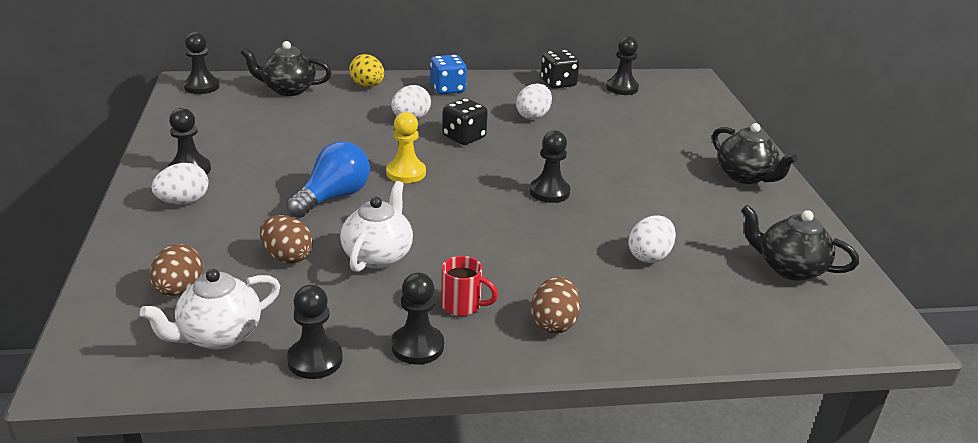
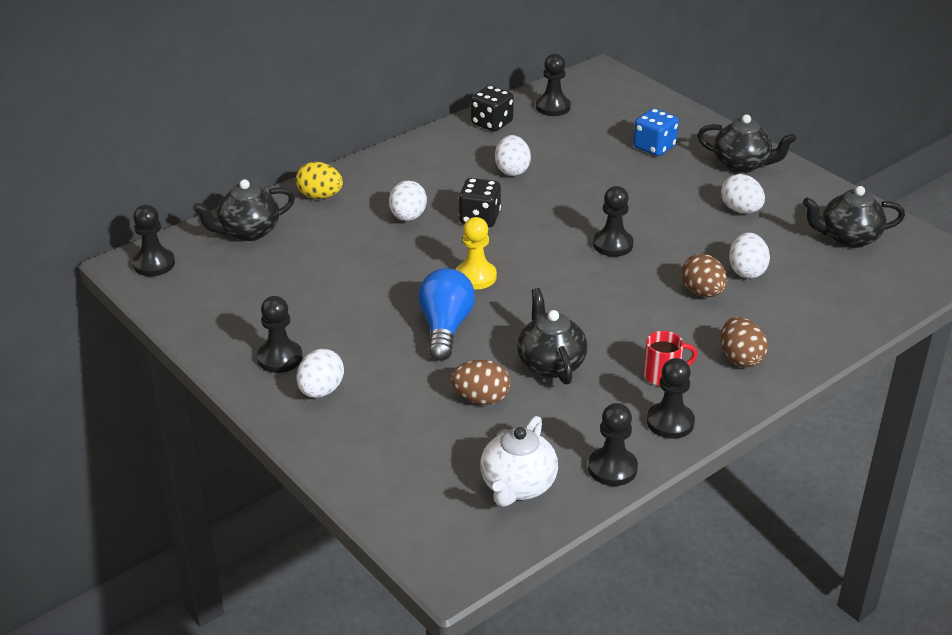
camera: 30 degrees left, 5 degrees up
(179, 290) = (434, 467): brown egg -> brown egg (702, 292)
(378, 255) = (550, 364): white teapot -> black teapot
(447, 89) = (400, 170): blue dice -> blue dice (654, 147)
(702, 208) = (741, 210): none -> white egg

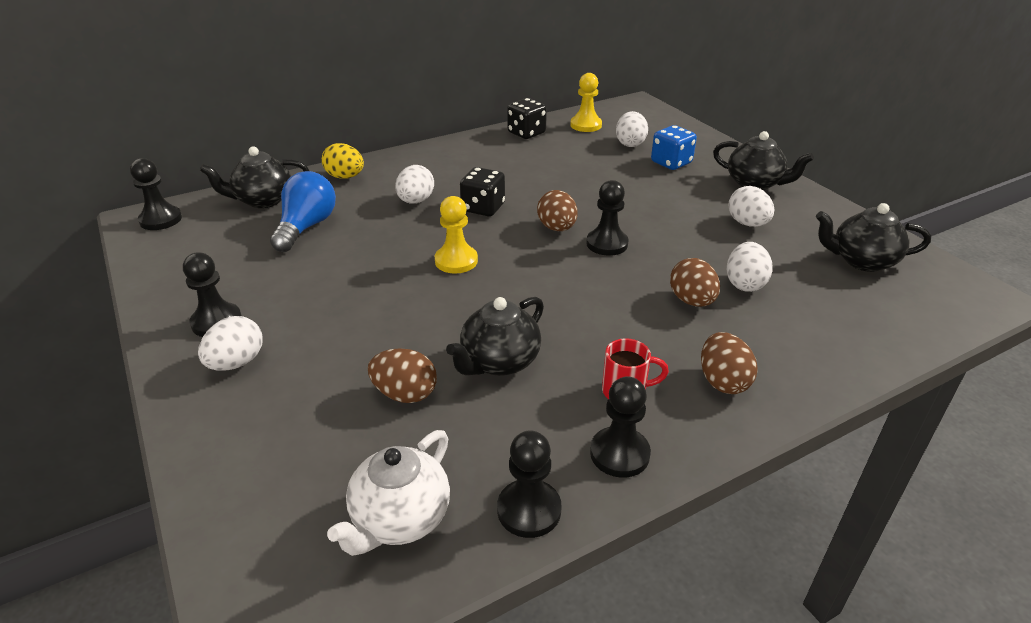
camera: 10 degrees right, 0 degrees up
(445, 328) = (402, 309): blue light bulb -> blue light bulb (306, 227)
(512, 170) = (530, 171): white egg -> white egg (630, 143)
(550, 364) = (499, 362): black teapot -> black teapot turned 135 degrees counterclockwise
(553, 107) = (586, 125): black pawn -> yellow pawn
(560, 233) = (557, 228): none -> brown egg

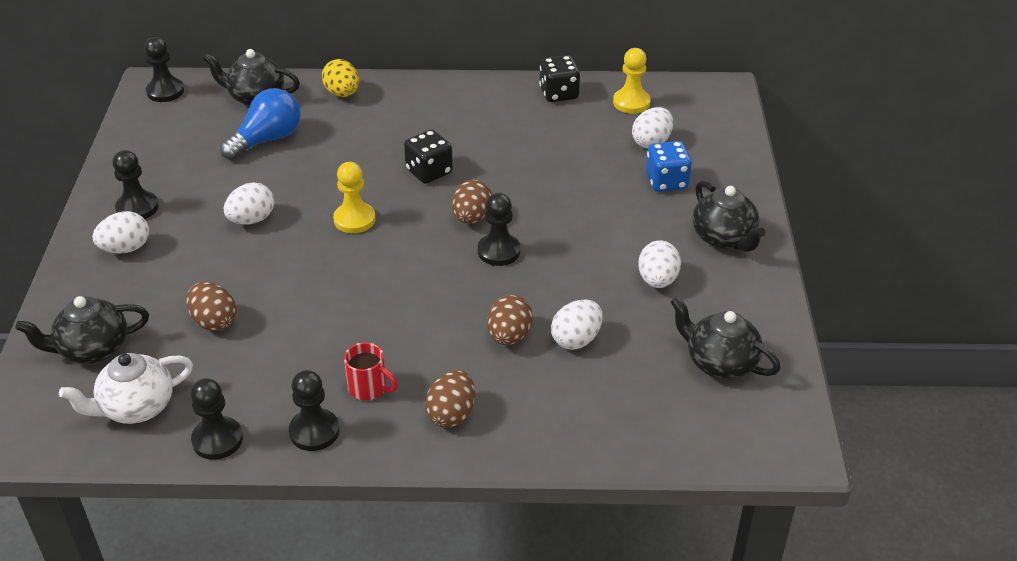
camera: 30 degrees right, 5 degrees up
(415, 201) = (378, 143): white egg -> white egg (252, 219)
(499, 362) = (301, 324): black teapot -> black teapot (93, 349)

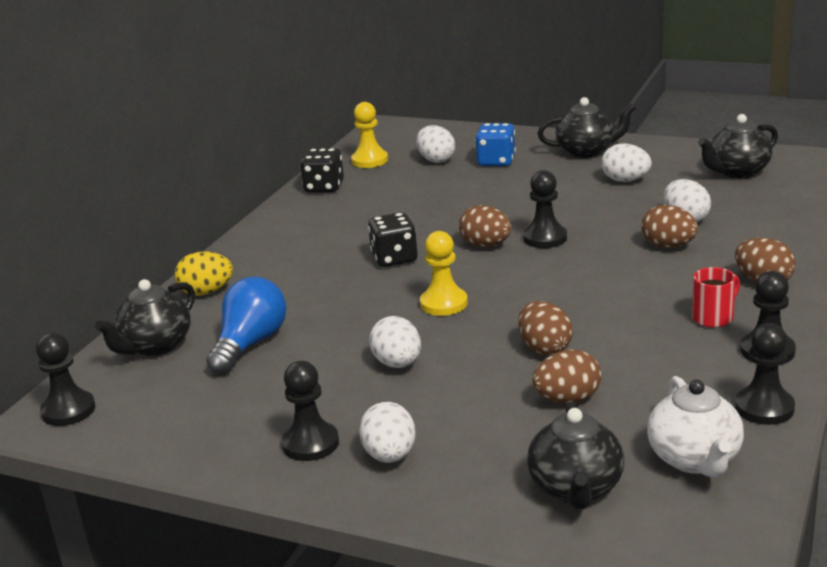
camera: 65 degrees left, 15 degrees down
(267, 139) = (250, 344): blue light bulb -> blue light bulb turned 45 degrees clockwise
(291, 293) = (545, 348): none -> brown egg

